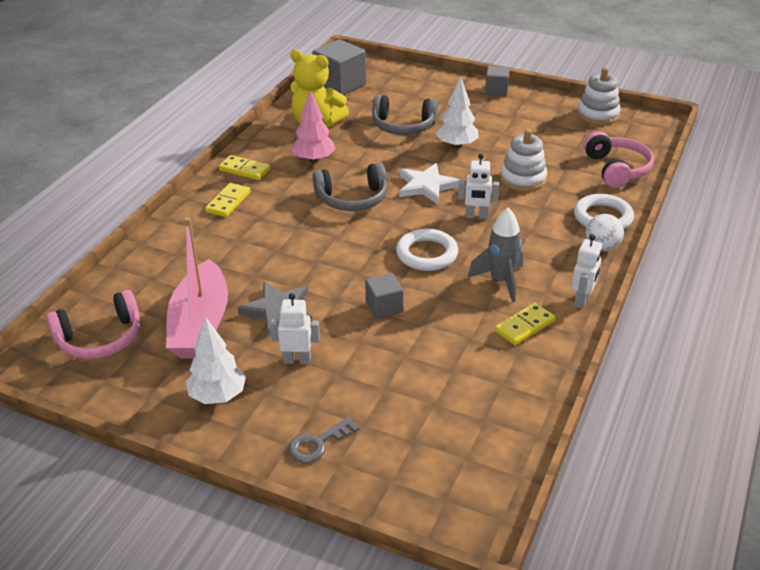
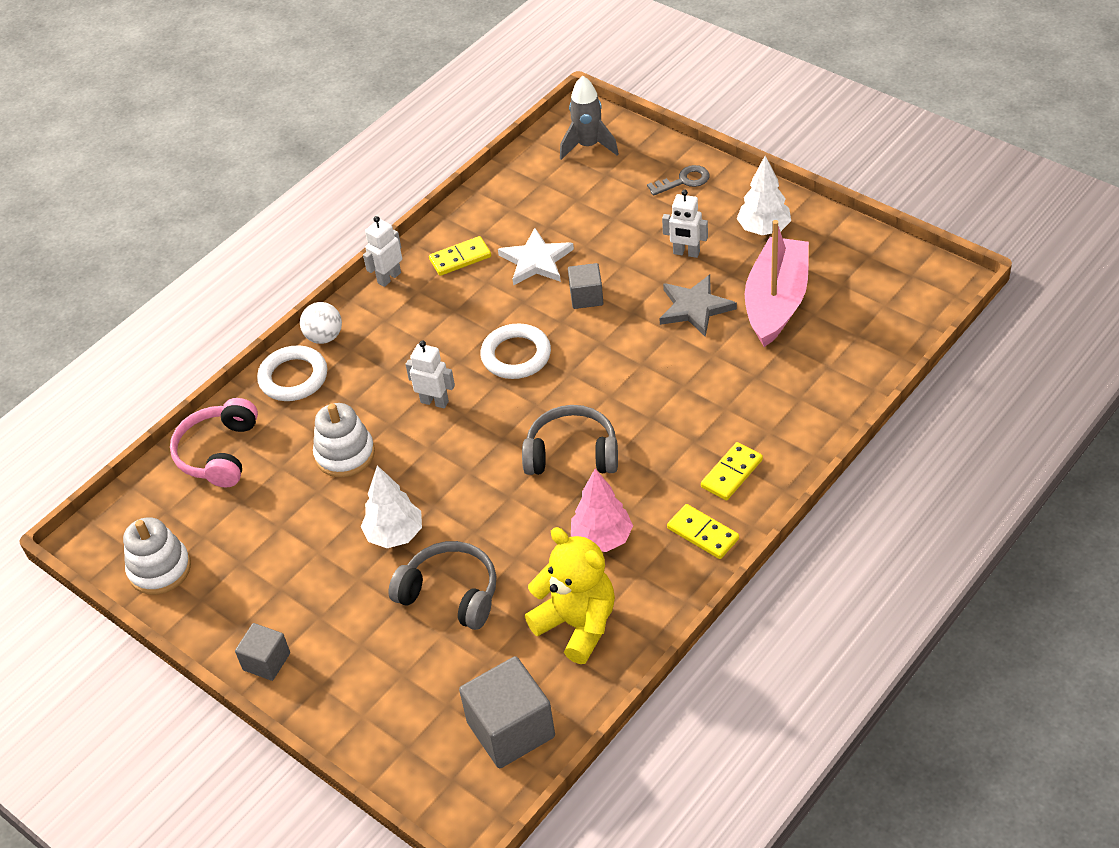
camera: 160 degrees left, 10 degrees up
(100, 338) = (878, 300): pink headphones -> none
(426, 186) = (470, 462): white star -> white star (536, 261)
(501, 281) = (455, 310): grey rocket -> grey rocket (588, 146)

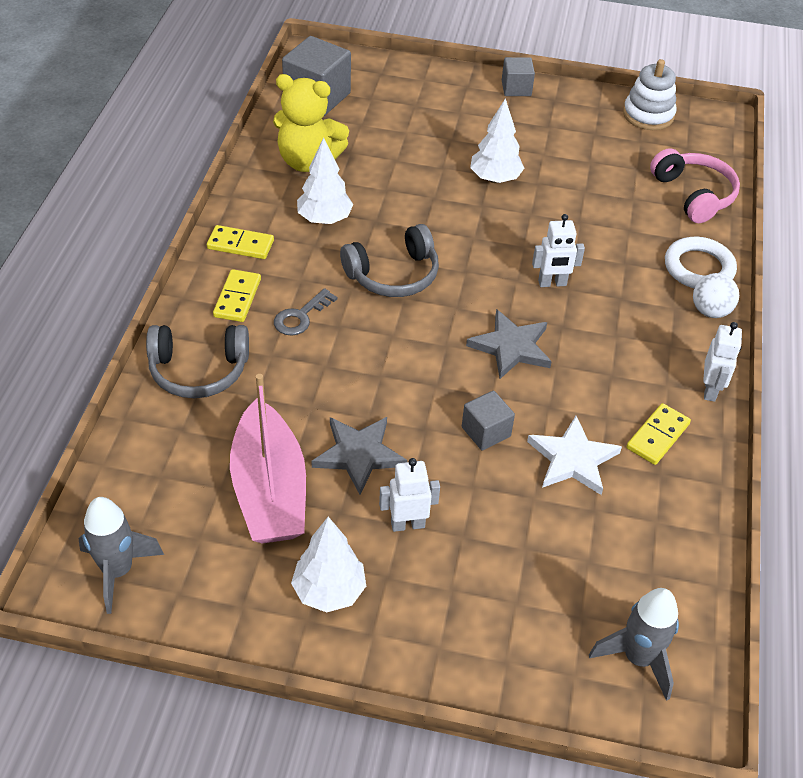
camera: 145 degrees right, 0 degrees up
(345, 454) = (590, 221): white stacking toy -> none
(451, 593) = (419, 155): grey headphones -> grey headphones (198, 371)
(516, 355) = (511, 347): white ring -> grey star
(602, 539) = (324, 219): pink tree -> white tree
(684, 181) = (473, 639): grey key -> grey key (300, 317)
(908, 280) = (118, 571): none -> grey rocket

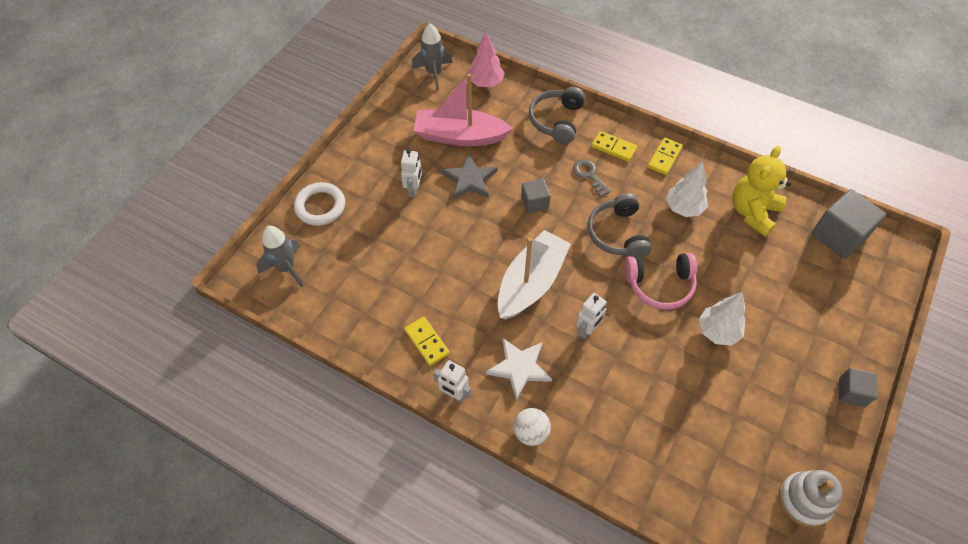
camera: 110 degrees right, 10 degrees up
(129, 483) = (486, 83): none -> pink tree
(329, 591) = (387, 148): white tree -> none
(486, 432) = (464, 246): grey cube -> grey cube (534, 202)
(511, 347) = (531, 283): grey star -> white boat
(552, 283) = (587, 330): white robot -> white robot turned 150 degrees counterclockwise
(572, 459) = (427, 285): white star -> white star (519, 368)
(694, 195) = (676, 488): pink headphones -> pink headphones (660, 285)
(699, 268) = (581, 447): white ring -> white ring (320, 206)

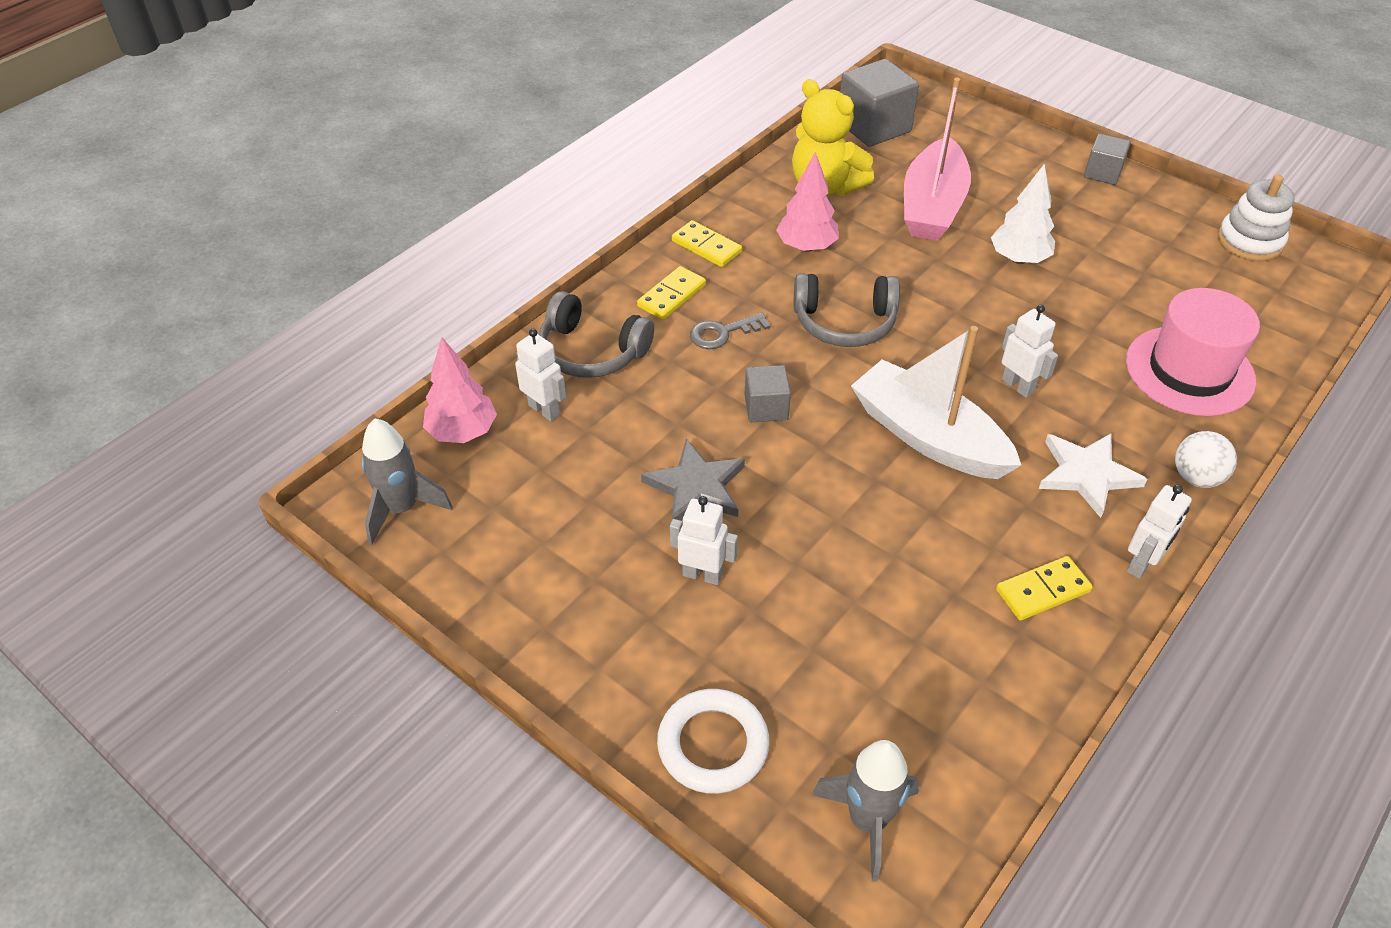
camera: 80 degrees left, 10 degrees down
(460, 136) = (586, 488): pink boat -> pink boat (932, 206)
(508, 110) = (544, 410): none -> white robot
(632, 438) = (1189, 371): none -> pink hat
(660, 285) = (941, 297): pink headphones -> none
(684, 208) = (806, 247): white tree -> pink tree

